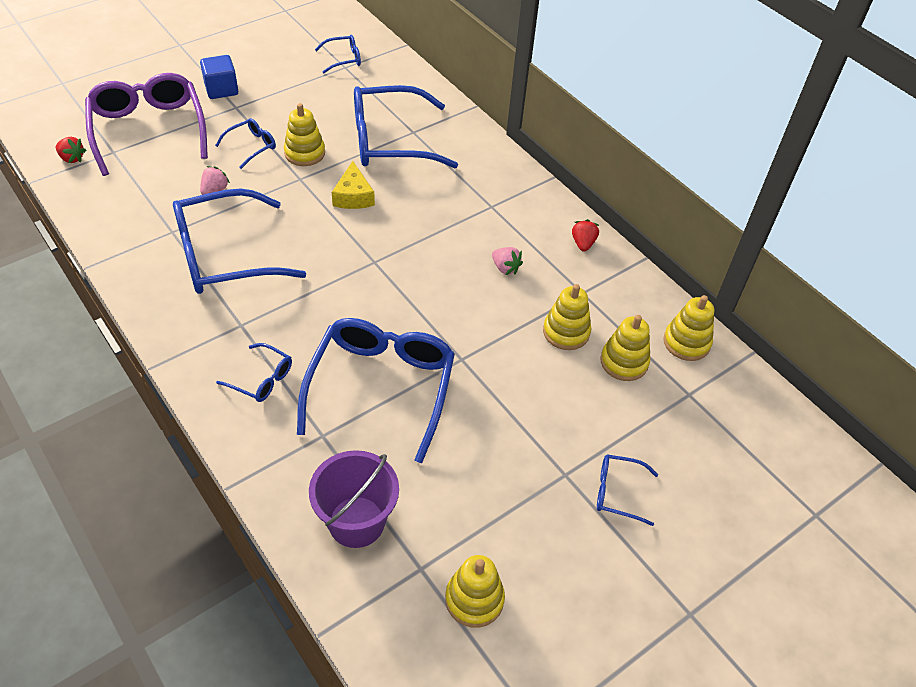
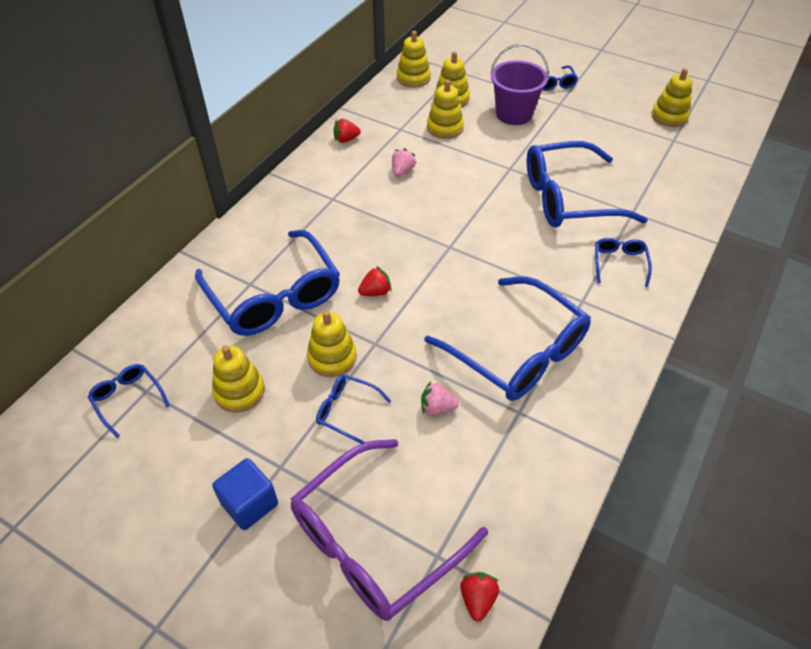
camera: 110 degrees left, 0 degrees up
(311, 104) = (239, 391): none -> yellow stacking toy
(353, 196) = (375, 292): yellow cheese -> red strawberry
(356, 522) = (674, 174): purple bucket -> purple bucket (514, 114)

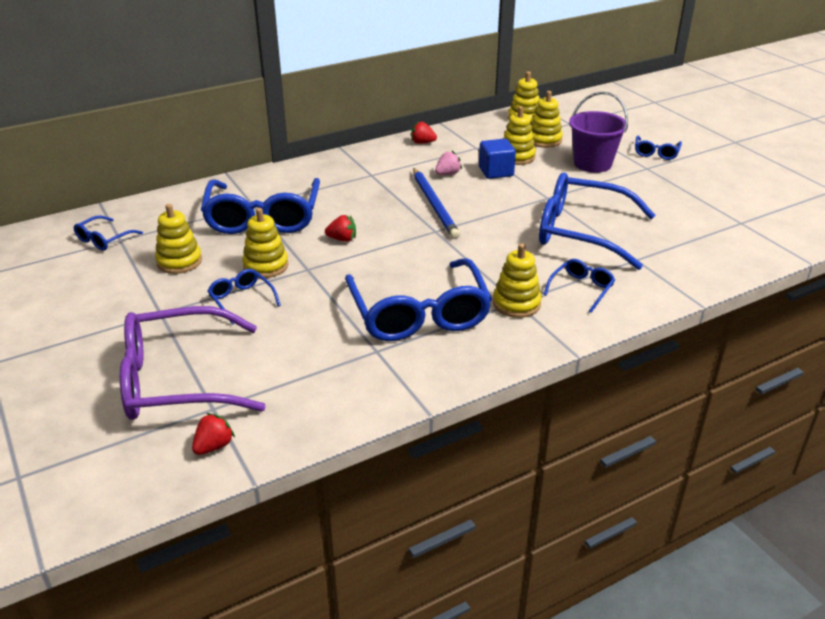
camera: 30 degrees right, 15 degrees down
(127, 399) = (103, 240): blue glasses -> blue glasses turned 135 degrees counterclockwise
(249, 503) = (117, 324): blue cube -> blue cube (496, 172)
(423, 215) = (434, 205): none -> blue pencil
(437, 408) = (312, 323): pink strawberry -> none
(669, 116) = (756, 205): yellow stacking toy -> yellow stacking toy (516, 304)

